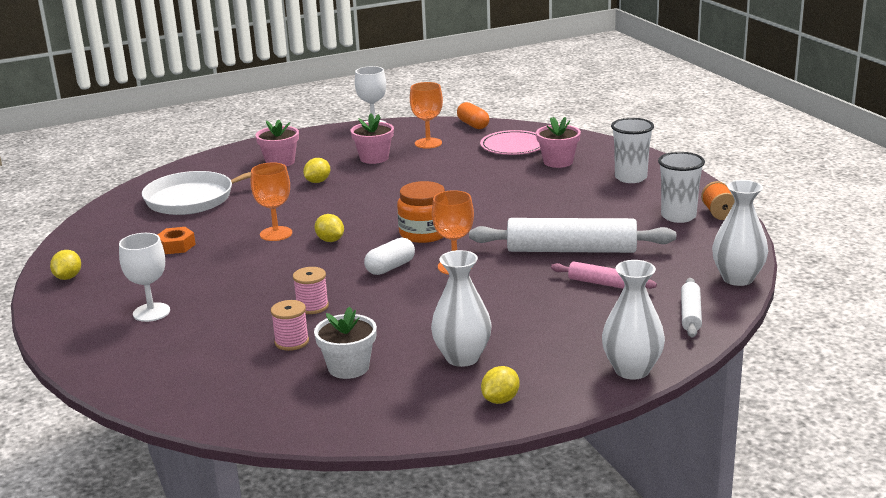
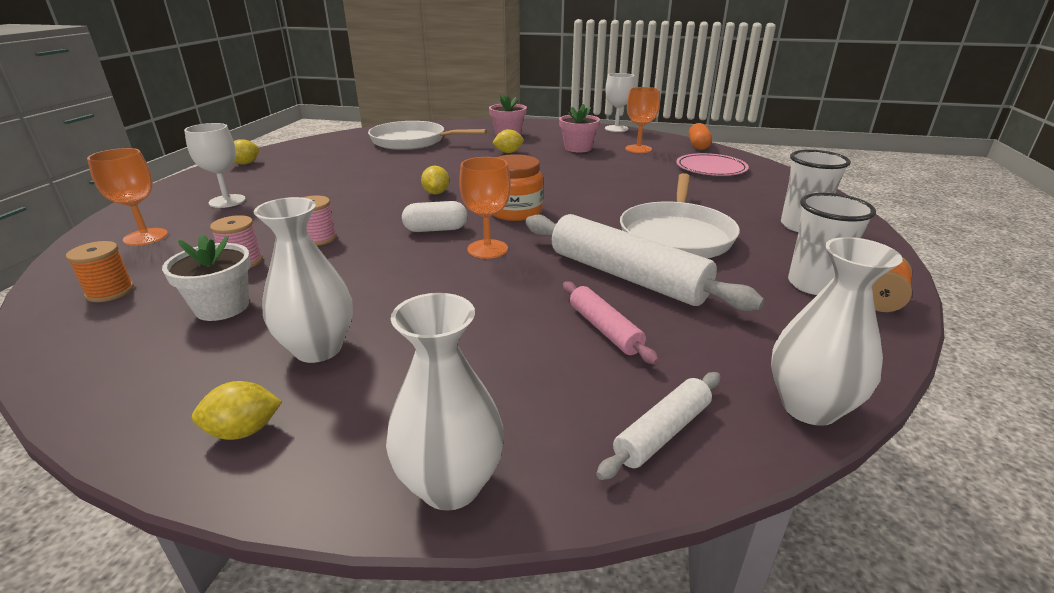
camera: 35 degrees right, 5 degrees up
(176, 246) = (339, 165): orange nut -> none
(239, 395) = (110, 292): none -> orange spool
(276, 234) = (411, 177): orange goblet -> orange goblet (146, 237)
(558, 162) = (737, 191): pink flower pot -> none
(563, 212) = (676, 235): none -> white pan

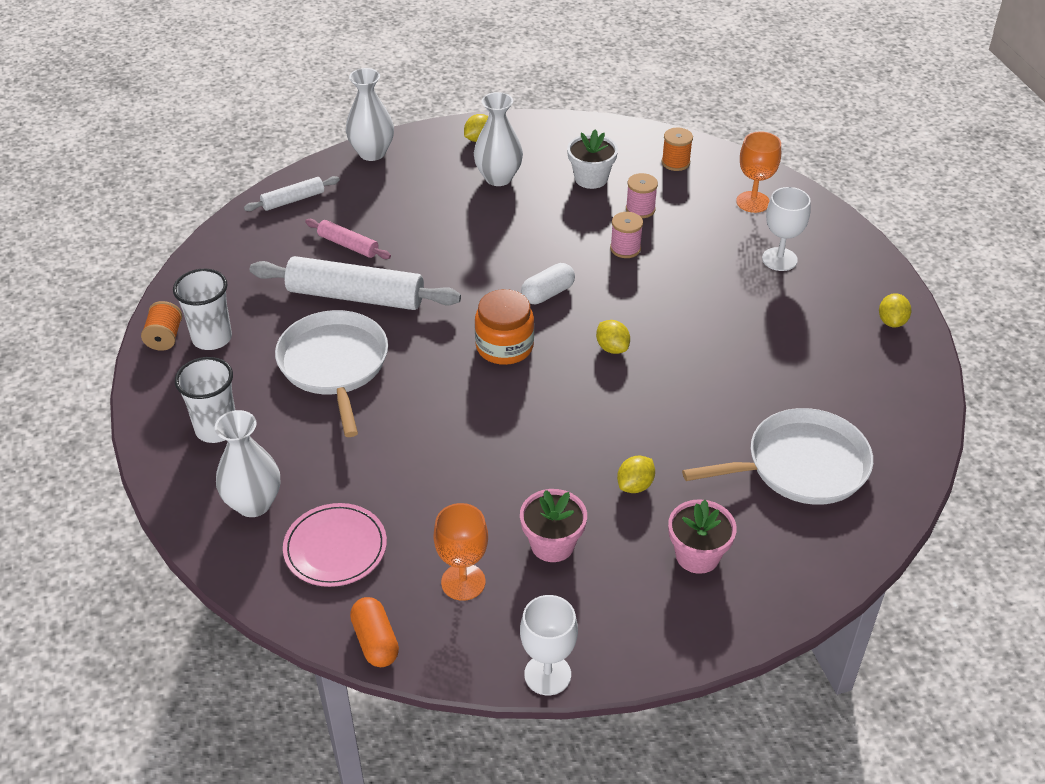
camera: 150 degrees right, 15 degrees up
(487, 249) = (482, 286): orange goblet -> none
(662, 432) = (293, 200): white rolling pin -> white rolling pin turned 45 degrees clockwise
(809, 407) = (222, 236): white vase -> white vase (253, 503)

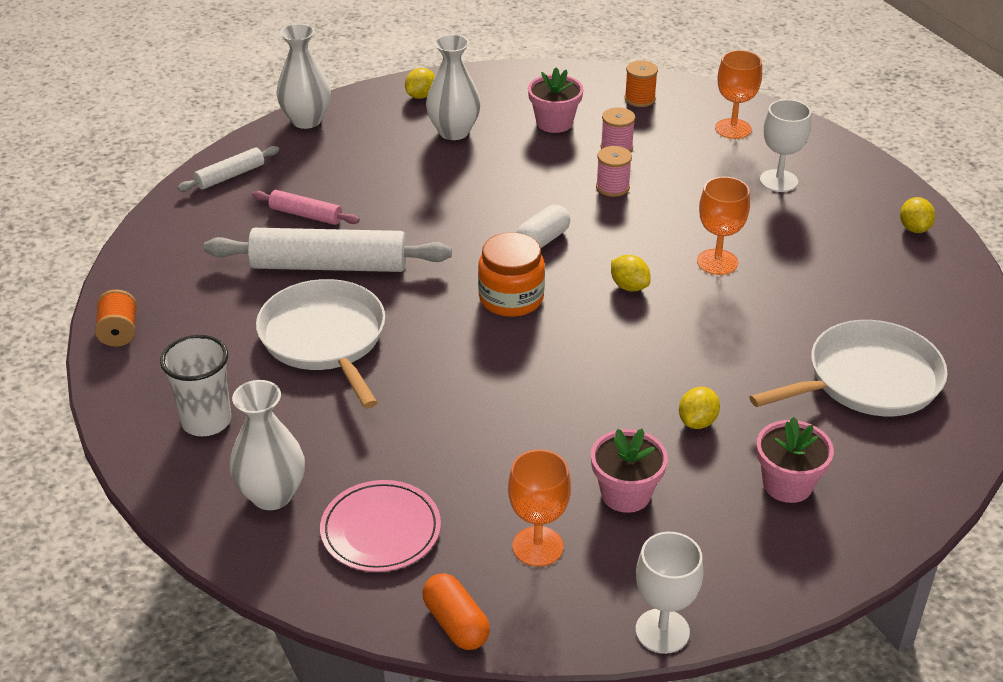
camera: 10 degrees left, 5 degrees down
(212, 338) = (175, 327): white cup -> none
(591, 178) = (554, 123): white flower pot -> pink flower pot
(698, 333) = (717, 262): none -> orange goblet

